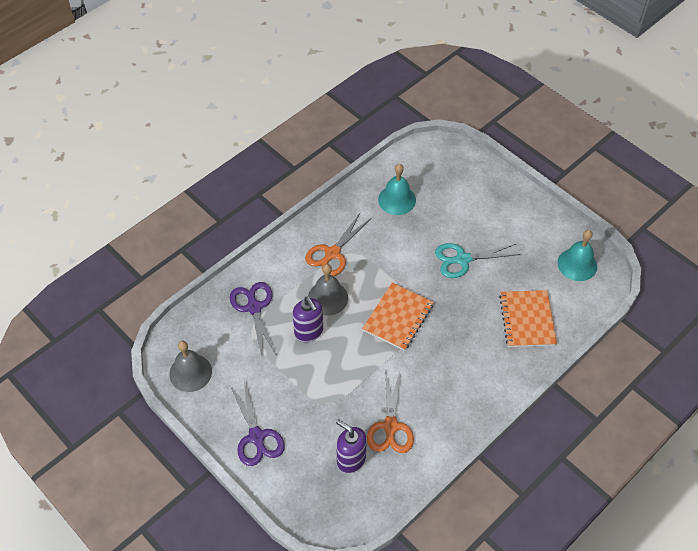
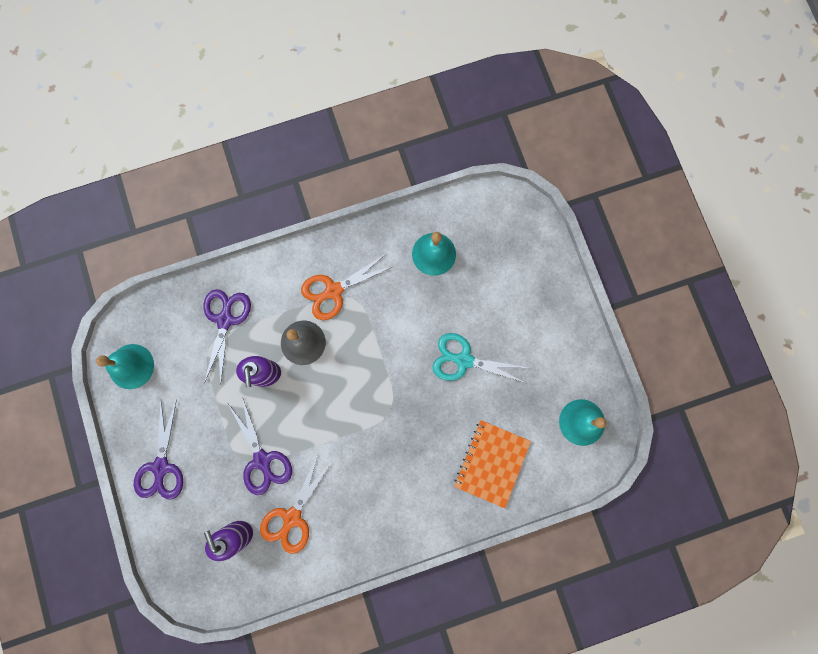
camera: 25 degrees right, 25 degrees up
(190, 372) = (131, 366): grey bell -> turquoise bell
(341, 395) = (262, 460): none -> purple scissors
(398, 317) = (361, 398): orange notebook -> none

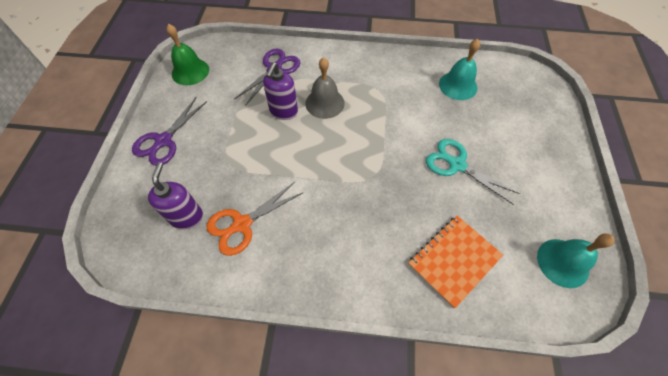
camera: 25 degrees right, 20 degrees down
(131, 366) = (190, 71): turquoise bell -> green bell
(262, 460) = (244, 169): purple scissors -> none
(333, 291) = (366, 81): orange scissors -> none

